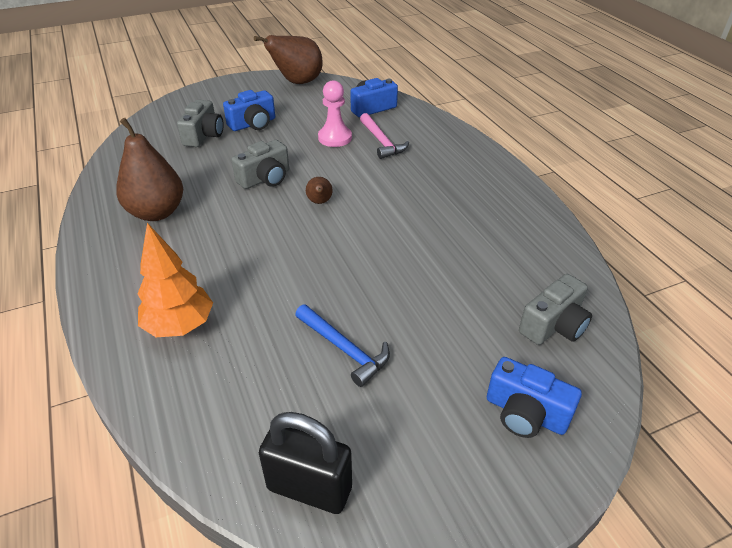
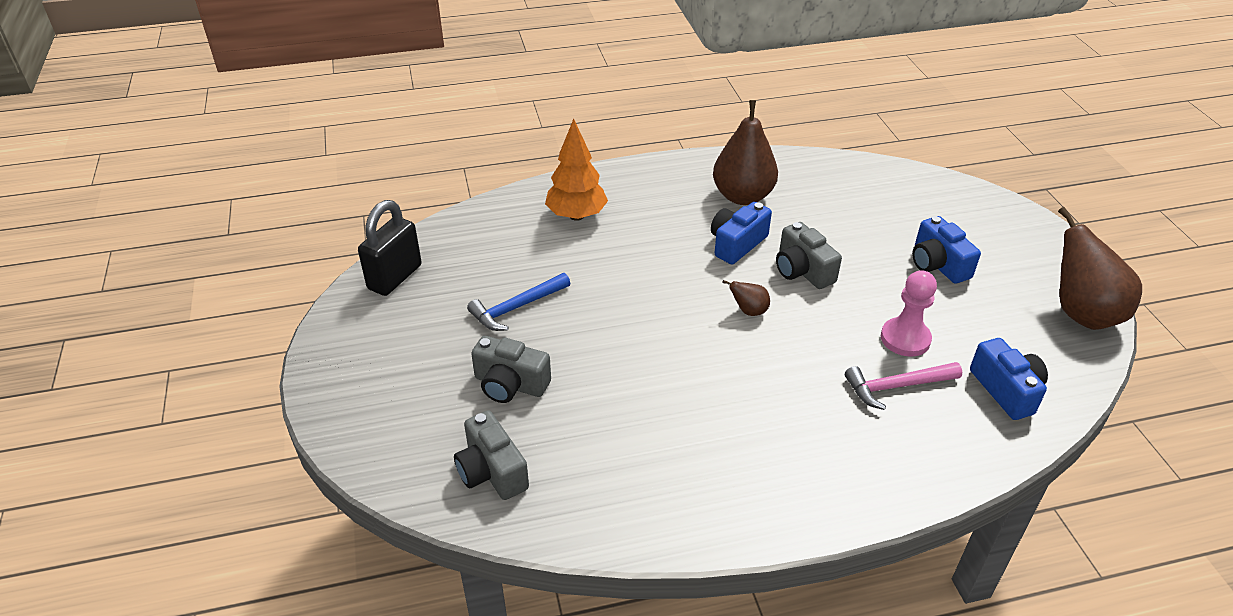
camera: 100 degrees right, 0 degrees up
(204, 135) = (903, 224): grey camera -> grey camera (510, 384)
(525, 413) = (398, 414): blue camera -> blue camera (737, 244)

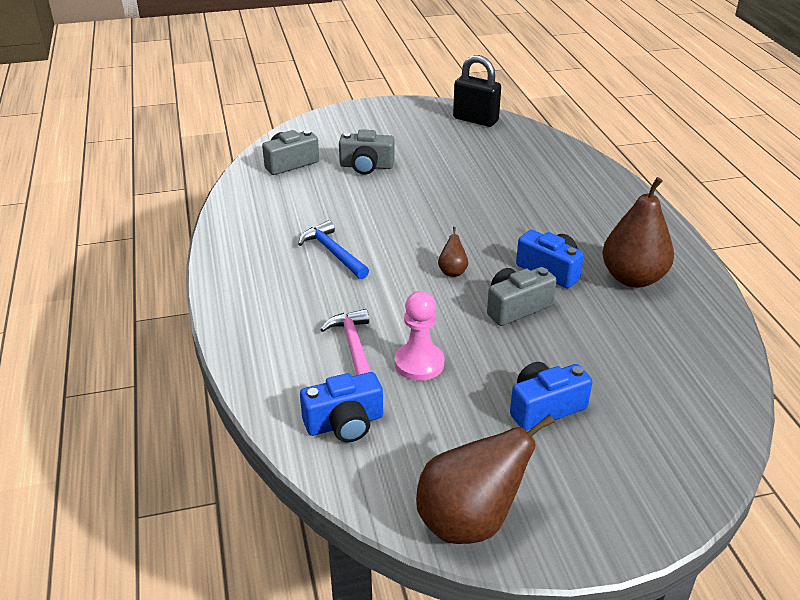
camera: 90 degrees right, 5 degrees down
(510, 384) = (366, 166): grey camera -> grey camera turned 105 degrees counterclockwise
(516, 308) = (447, 165): blue hammer -> blue hammer (333, 252)
(576, 215) = (571, 187): orange tree -> none

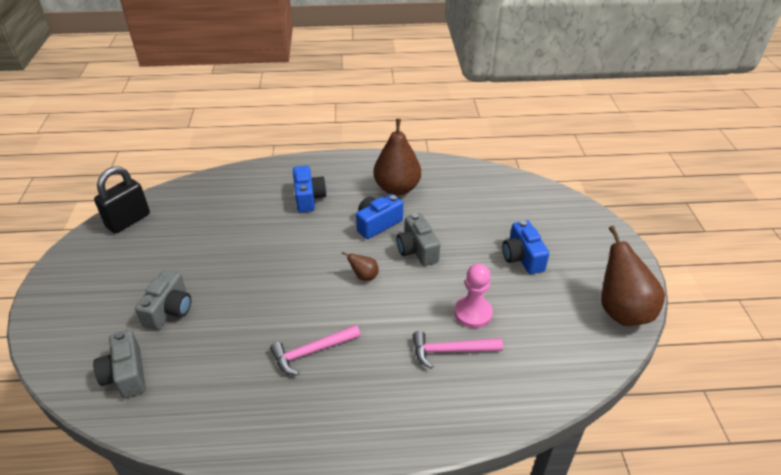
camera: 80 degrees left, 5 degrees up
(333, 252) = (311, 352): blue hammer -> pink hammer
(344, 423) = (536, 366): blue camera -> blue camera (308, 198)

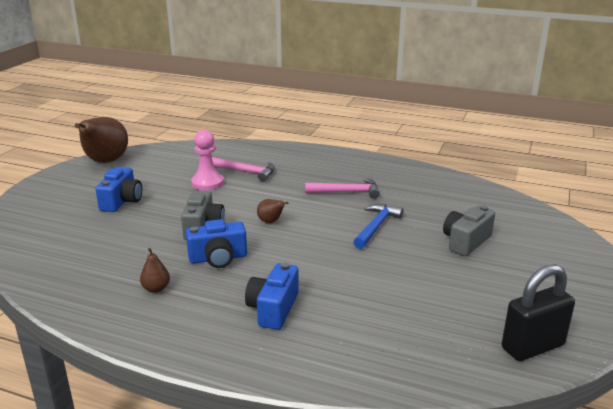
camera: 155 degrees left, 15 degrees down
(126, 374) = (500, 212): grey camera -> none
(261, 303) = (376, 227): none -> blue hammer
(397, 188) = (156, 289): brown pear -> brown pear, size x0.44

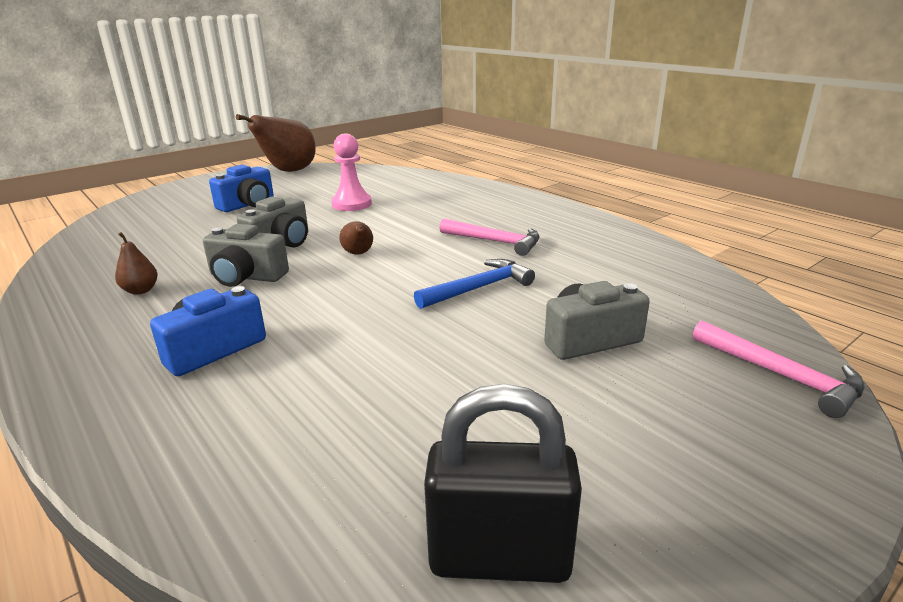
camera: 30 degrees right, 0 degrees up
(218, 258) = (246, 277): blue camera -> grey camera
(246, 172) = (407, 201): pink hammer -> pink hammer (781, 376)

